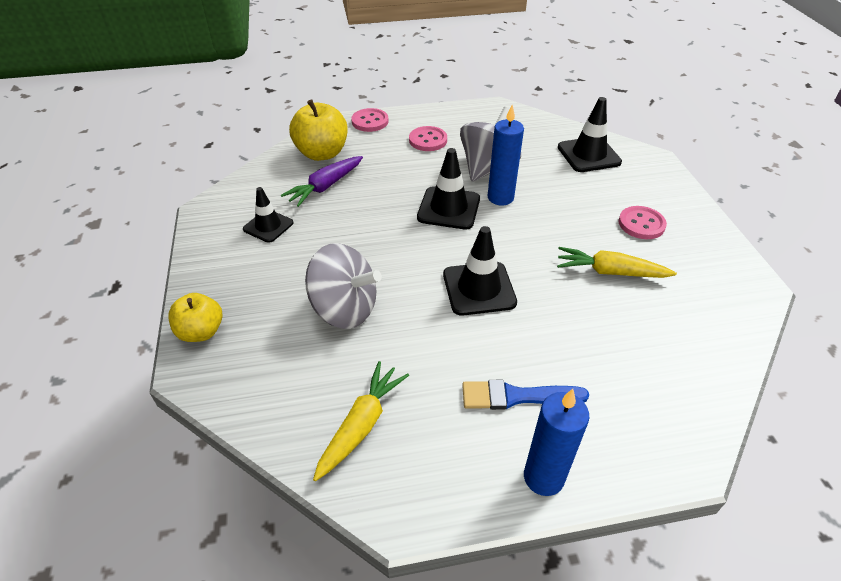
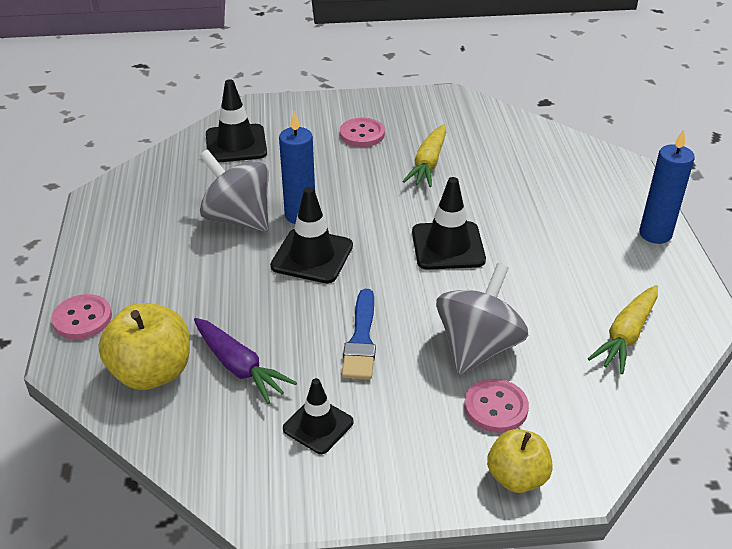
camera: 85 degrees left, 5 degrees down
(361, 425) = (626, 335): yellow carrot -> yellow carrot turned 90 degrees counterclockwise
(428, 140) = (158, 263): pink button -> pink button (495, 407)
(517, 396) = (580, 238): blue brush -> blue brush (361, 340)

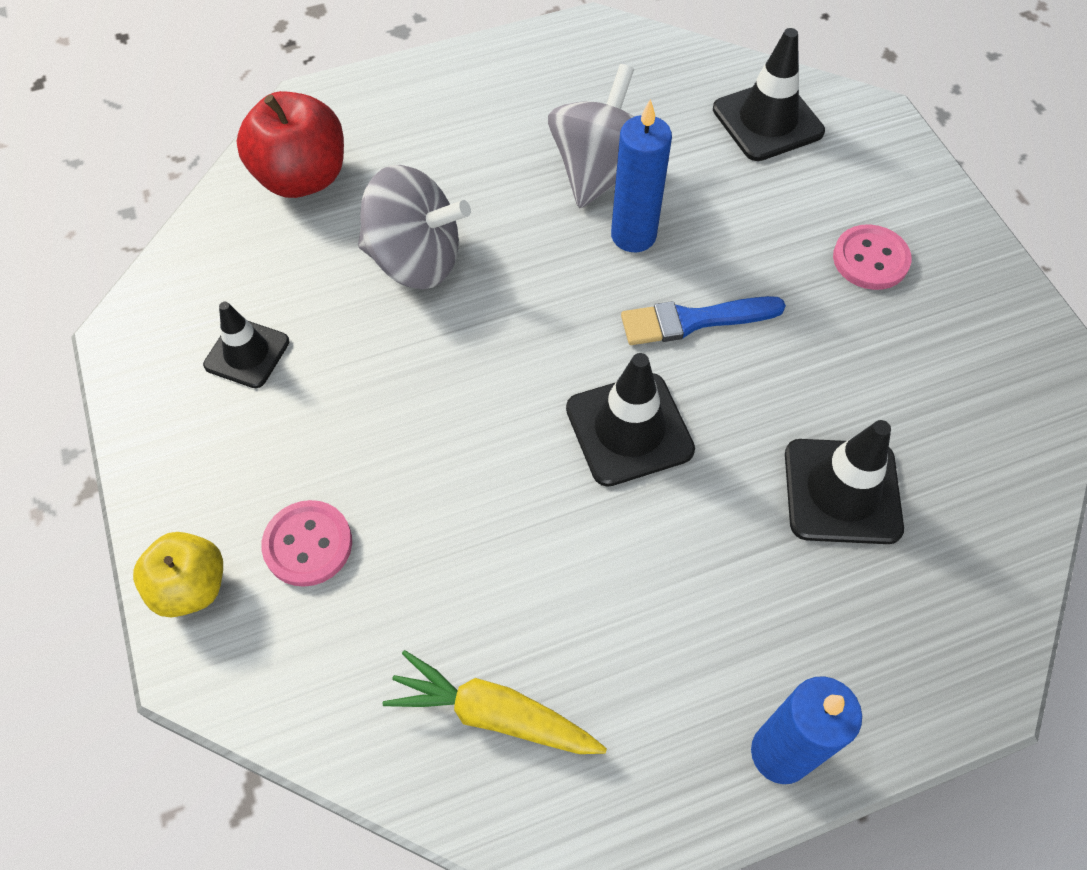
camera: 75 degrees right, 20 degrees up
(82, 318) = (372, 91): pink button -> none
(152, 372) = (302, 178): yellow apple -> red apple
(239, 367) = (327, 252): purple carrot -> none
(312, 256) = (550, 271): black traffic cone -> black traffic cone (842, 491)
(361, 340) = (401, 364): blue brush -> blue brush (693, 320)
(428, 164) = (832, 364): yellow carrot -> none
(478, 347) = (419, 504): grey spinning top -> grey spinning top (415, 260)

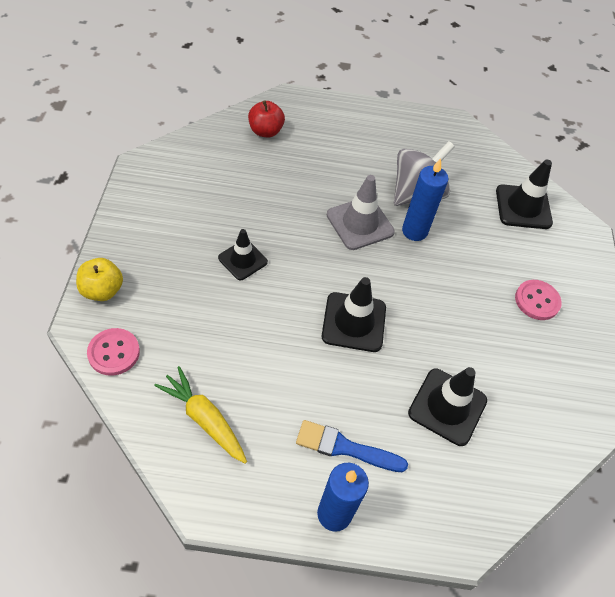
camera: 20 degrees right, 5 degrees down
(247, 353) = (190, 199): black traffic cone -> black traffic cone (242, 260)
(302, 178) = (265, 131): red apple -> red apple, size x0.65
(308, 544) = (166, 298): pink button -> pink button (114, 353)
(415, 260) = (297, 193): grey spinning top -> none
(544, 263) = (360, 223): none -> grey traffic cone
(693, 320) = (420, 286): blue brush -> blue brush (345, 447)

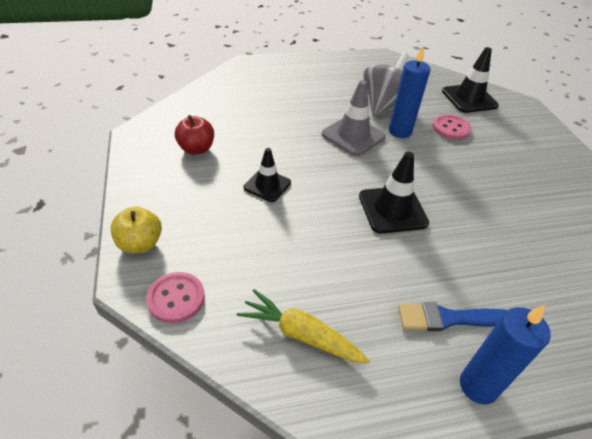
camera: 15 degrees left, 10 degrees down
(265, 131) = (238, 88): red apple -> red apple (196, 149)
(447, 406) = (512, 255): black traffic cone -> none
(537, 301) = (524, 157): pink button -> pink button (451, 128)

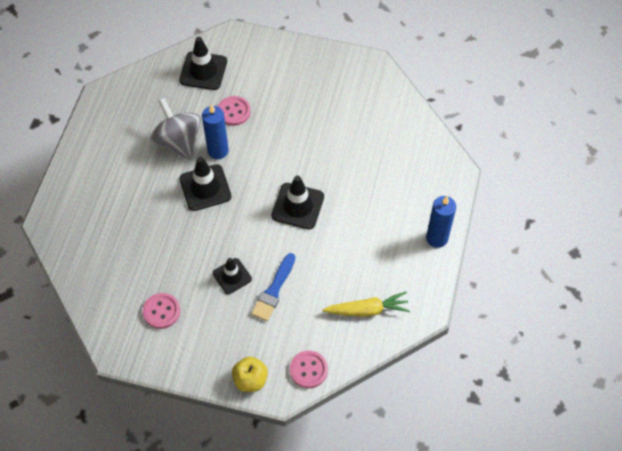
camera: 60 degrees left, 15 degrees up
(196, 149) = (161, 311): red apple -> pink button
(301, 335) = (367, 310): yellow carrot -> yellow carrot turned 150 degrees counterclockwise
(353, 135) = (205, 188): grey traffic cone -> black traffic cone
(449, 318) = (394, 226): blue brush -> blue brush (273, 290)

